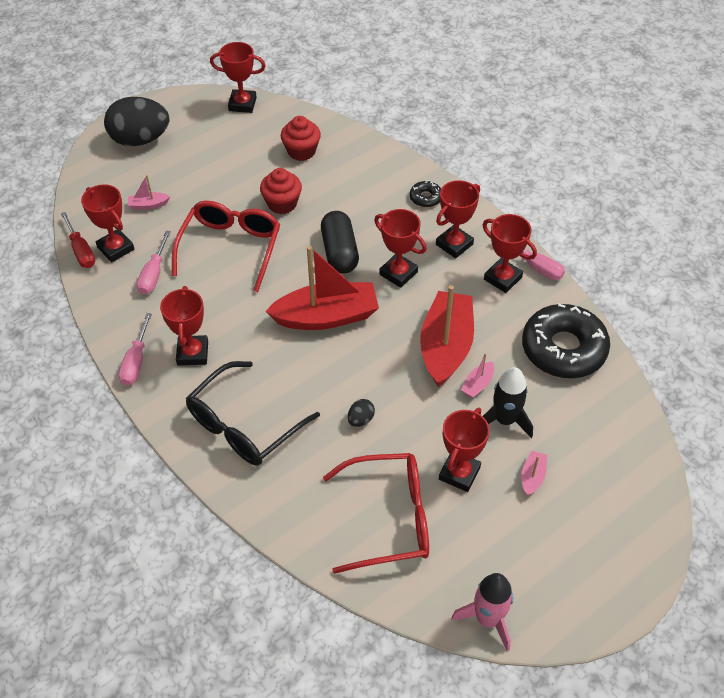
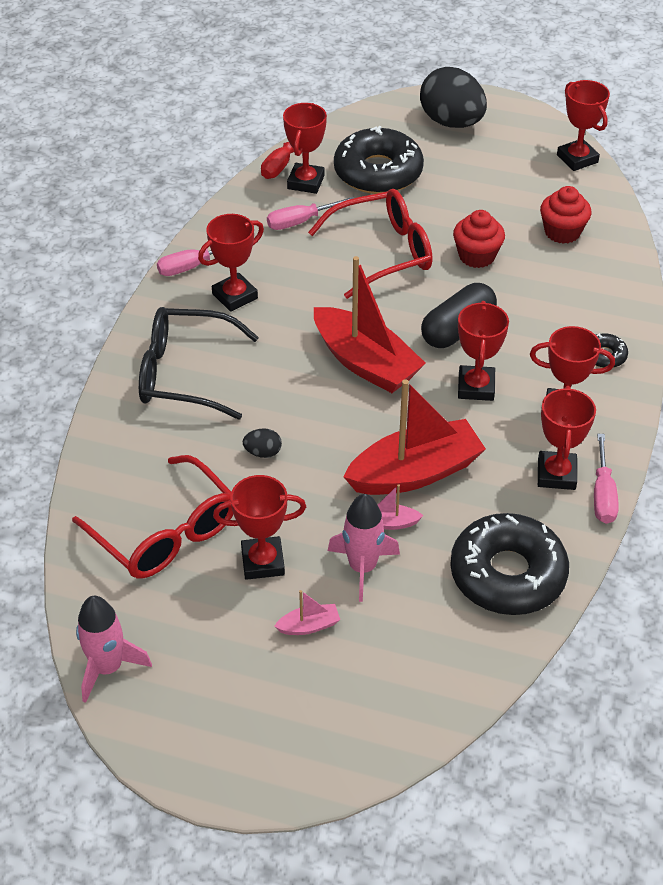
camera: 55 degrees right, 5 degrees down
(148, 205) = (378, 172): pink boat -> black donut
(505, 420) = (362, 567): black rocket -> pink rocket

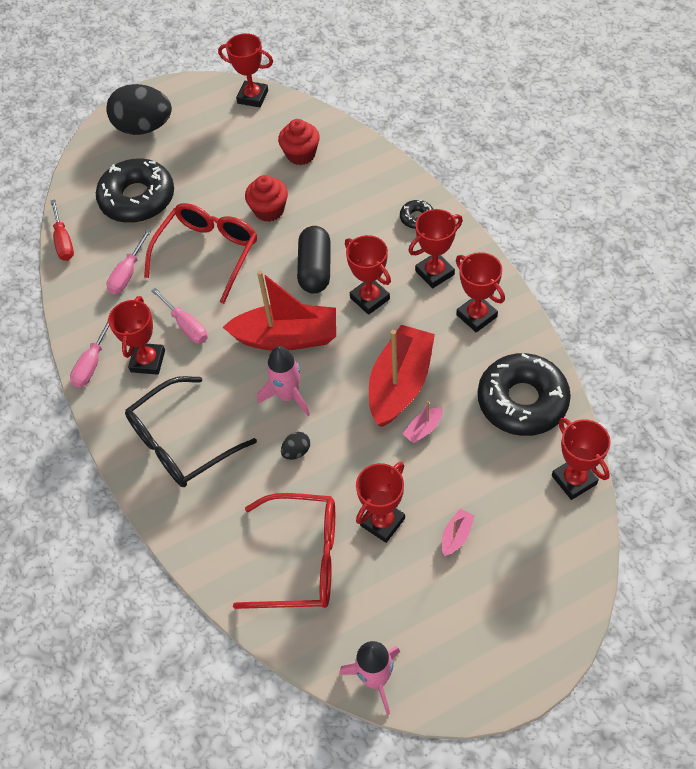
camera: 40 degrees left, 10 degrees up
(306, 182) = (97, 242): red trophy -> red trophy (574, 480)
(362, 567) = (442, 471): pink rocket -> pink rocket (288, 396)
(603, 494) = (514, 306): pink screwdriver -> pink screwdriver (186, 325)

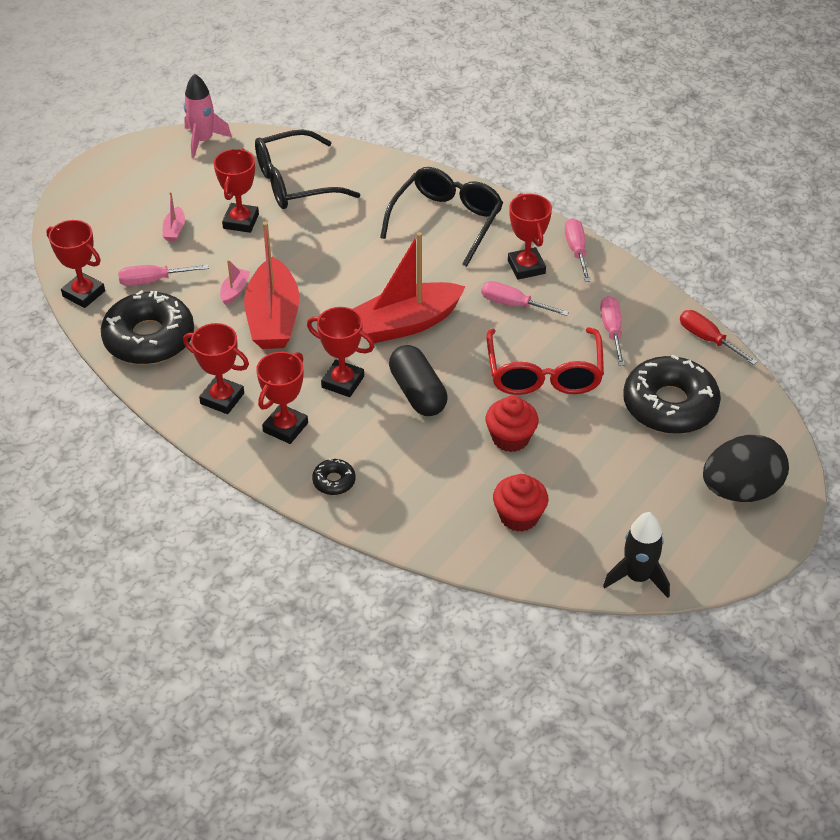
camera: 150 degrees right, 10 degrees down
(252, 97) = (637, 577): red trophy -> black rocket
(288, 396) = (374, 279): pink rocket -> none
(296, 451) = (341, 244): black egg -> none
(302, 559) = (294, 183): red glasses -> black glasses
(498, 472) = (153, 280): none -> pink screwdriver

